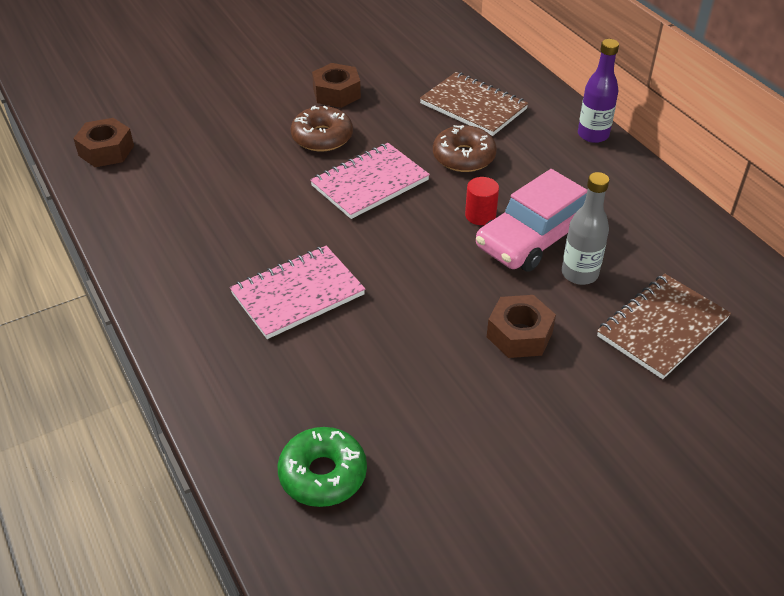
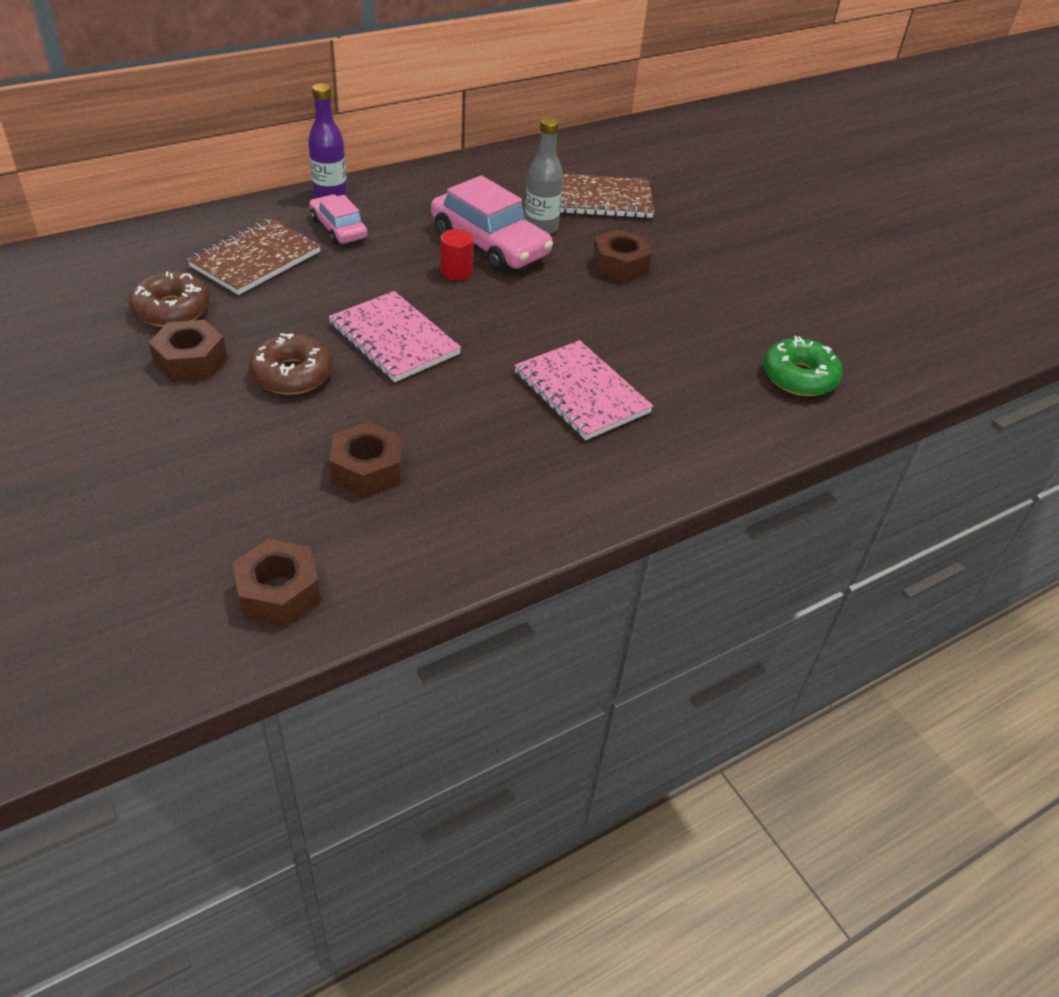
camera: 95 degrees left, 0 degrees up
(212, 178) = (367, 470): none -> brown nut
(463, 157) = (354, 273): brown donut -> brown donut (172, 310)
(534, 144) = (338, 228): none -> pink car
(662, 328) = (603, 199): brown notebook -> brown notebook turned 45 degrees counterclockwise

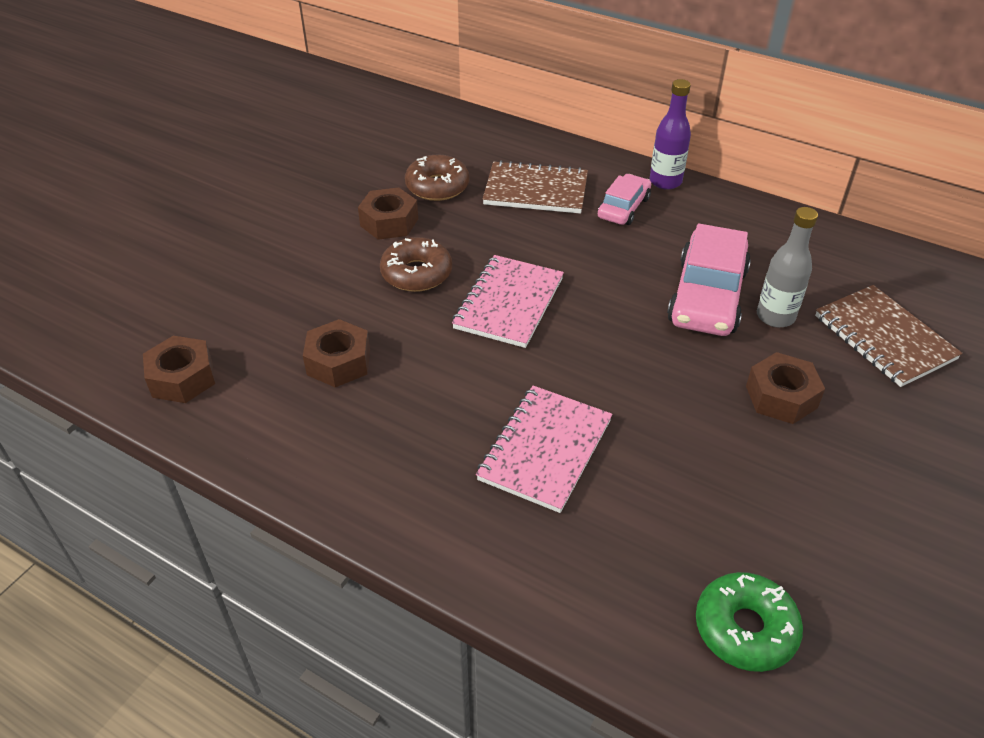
camera: 65 degrees right, 0 degrees up
(456, 271) = (641, 295): red cylinder -> none

